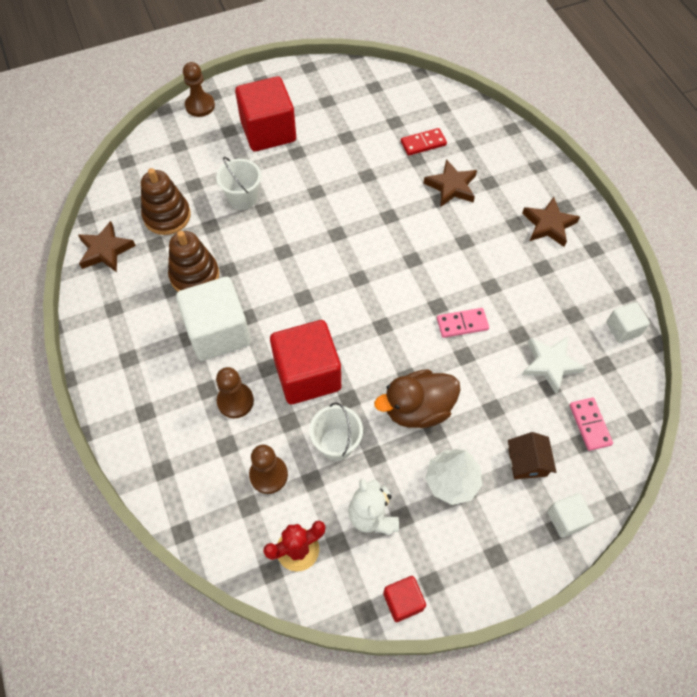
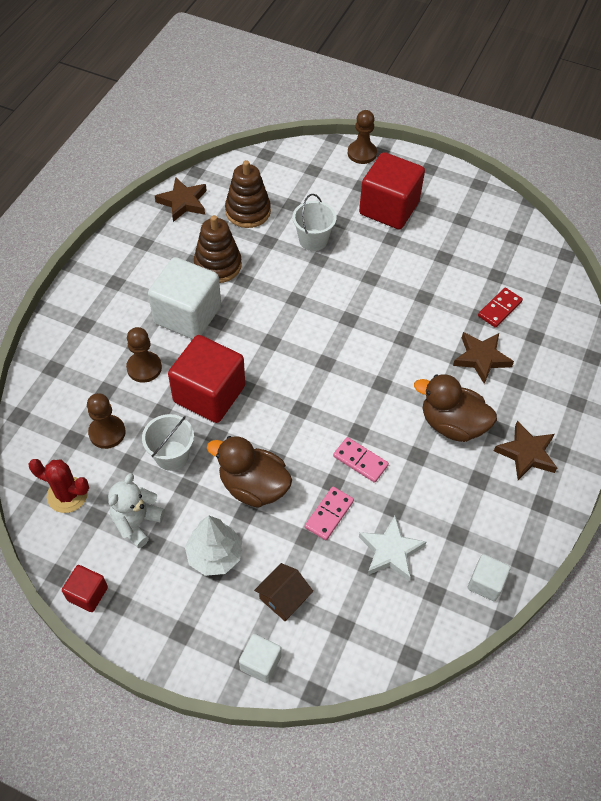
camera: 45 degrees right, 5 degrees down
(423, 143) = (499, 309): red domino -> red domino turned 75 degrees counterclockwise
(486, 246) = (452, 424): none -> brown duck
(590, 425) = (364, 621): pink domino -> pink domino (329, 514)

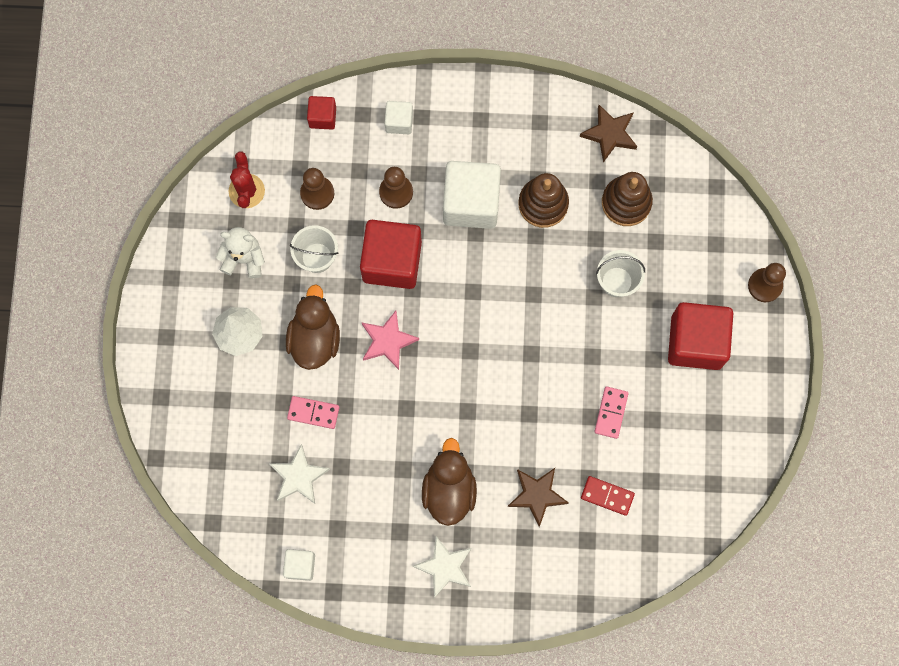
camera: 70 degrees right, 20 degrees up
(87, 594) = (169, 250): red cube -> red cube (322, 117)
(260, 663) = (164, 408): white cube -> white cube (399, 122)
(283, 598) = (224, 404): brown house -> none
(286, 424) = (388, 341): none -> pink star
(360, 461) = (376, 420): pink domino -> pink domino (611, 413)
(526, 453) = (444, 567): brown star -> white star

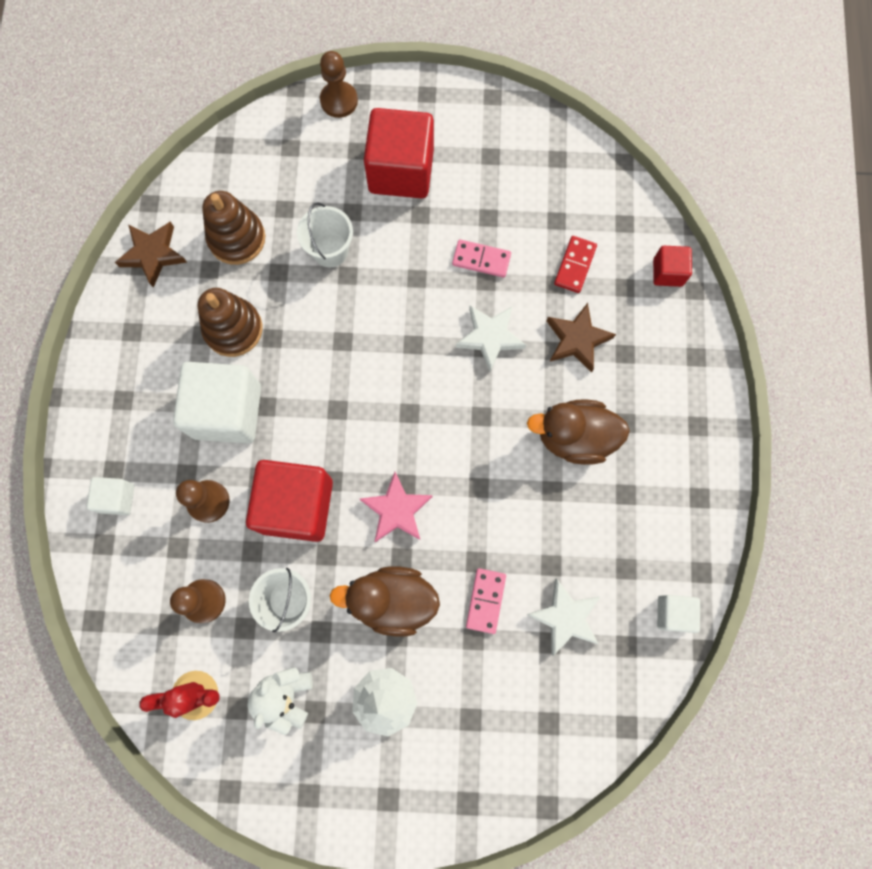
camera: 90 degrees left, 0 degrees up
(322, 117) = (102, 596): red cube -> red cube (667, 272)
(444, 567) = (664, 442): white star -> white star (490, 337)

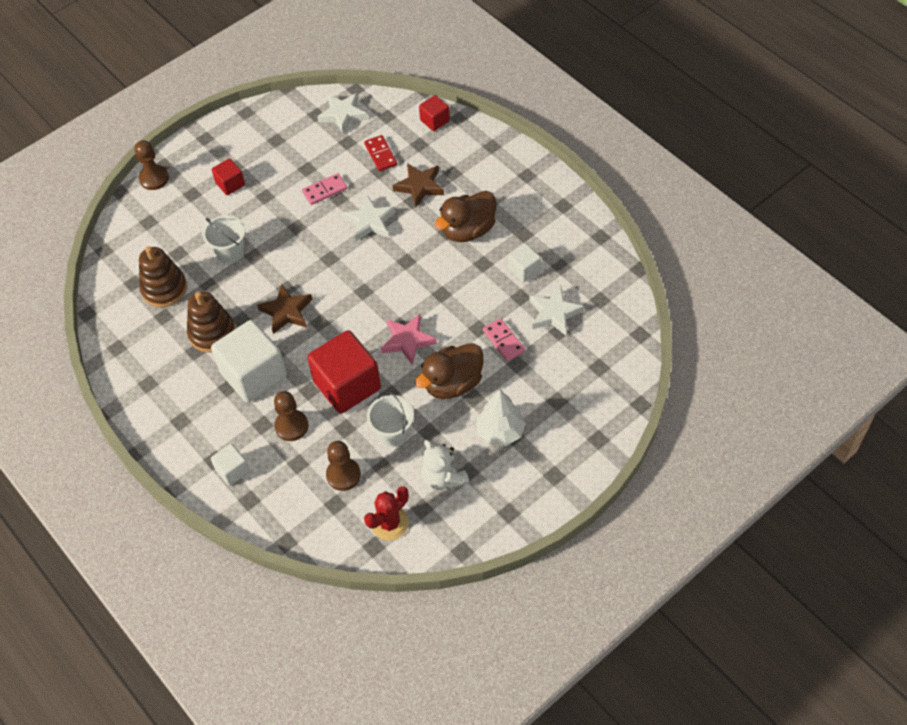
camera: 40 degrees left, 20 degrees down
(153, 254) = (118, 336): brown star -> brown star (286, 311)
(401, 171) = (230, 184): red cube -> red cube, size x0.49
(583, 182) = (343, 114): none -> white star
(673, 613) = (607, 265): white cube -> white cube (524, 270)

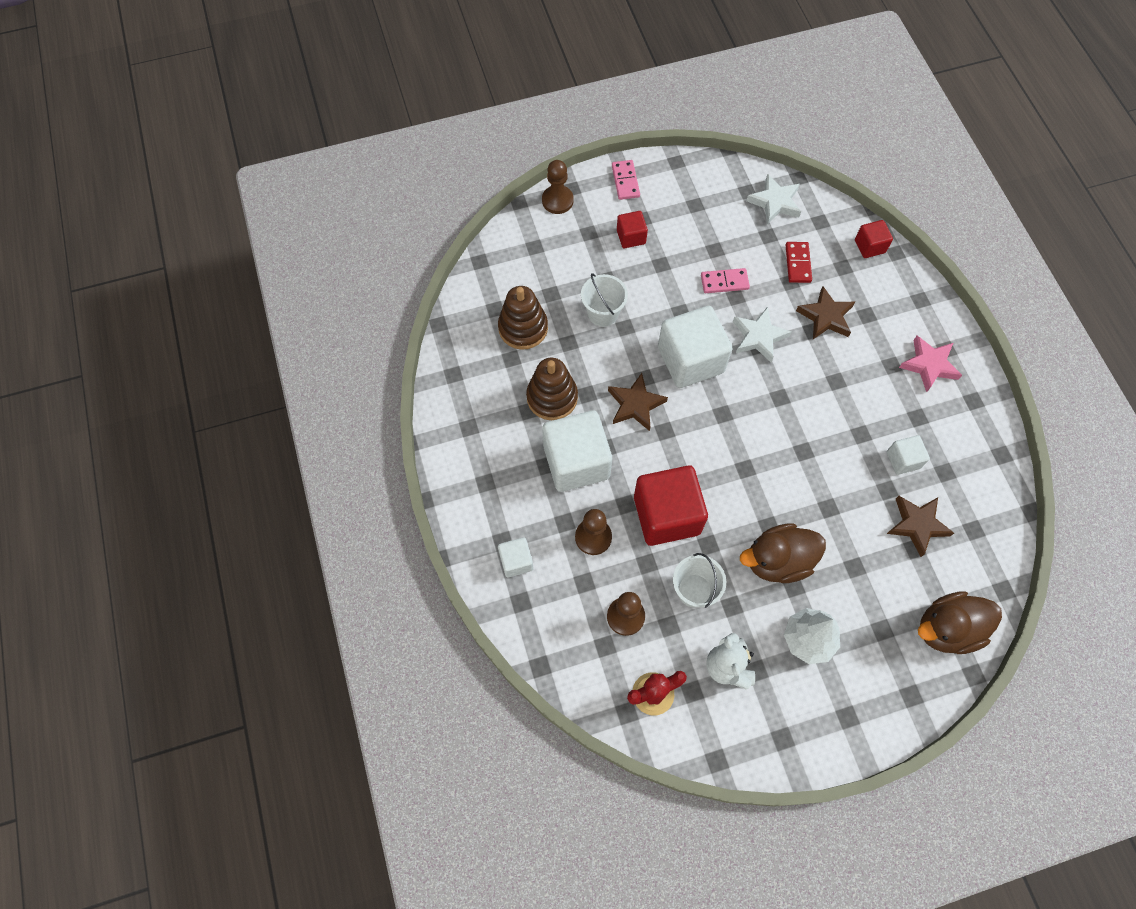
camera: 20 degrees right, 10 degrees up
(320, 260) = (690, 360): none -> white cube
(407, 340) = (748, 490): pink star -> pink star (929, 365)
(468, 230) = (859, 388): brown duck -> brown duck (947, 629)
(504, 341) = (850, 534): pink domino -> pink domino (625, 181)
(554, 313) = (917, 525): white star -> brown star

